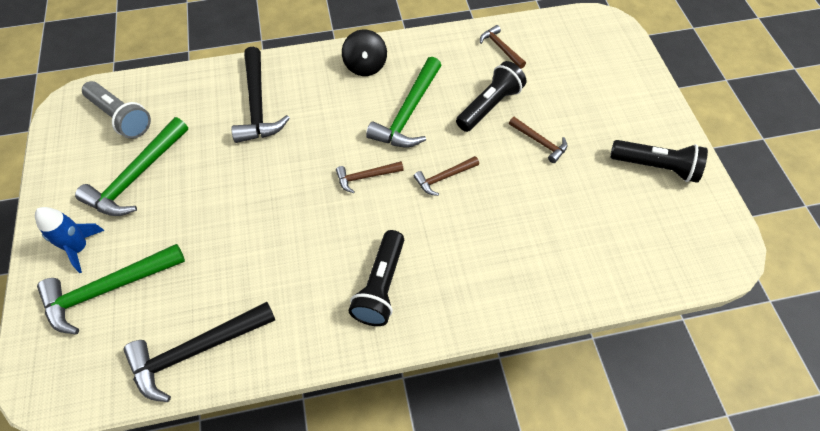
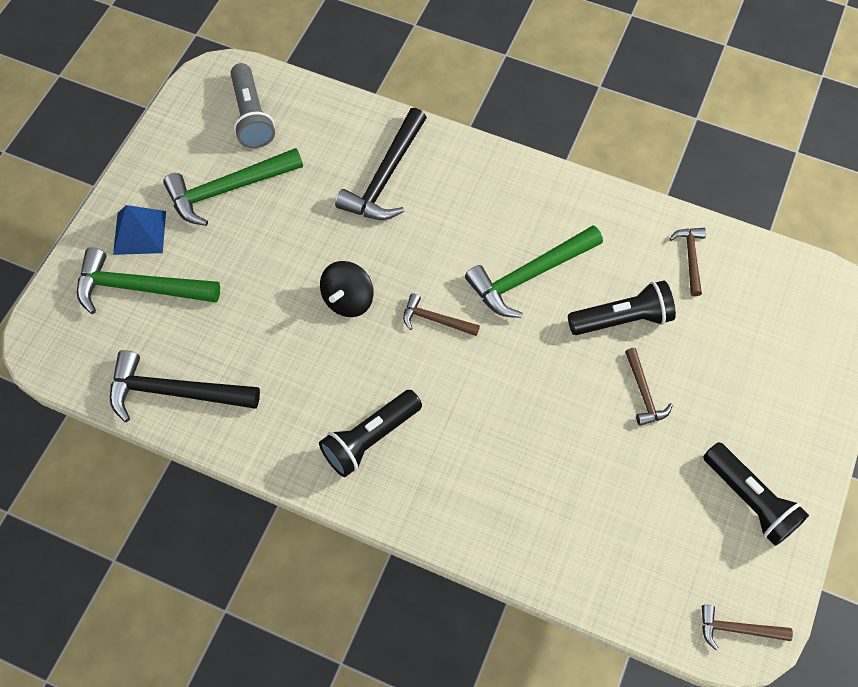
camera: 35 degrees right, 5 degrees up
(79, 248) = (140, 232): blue rocket -> blue pyramid
(365, 66) = (525, 194): black spinning top -> black spinning top (348, 299)
(444, 178) = (511, 369): brown hammer -> brown hammer (737, 629)

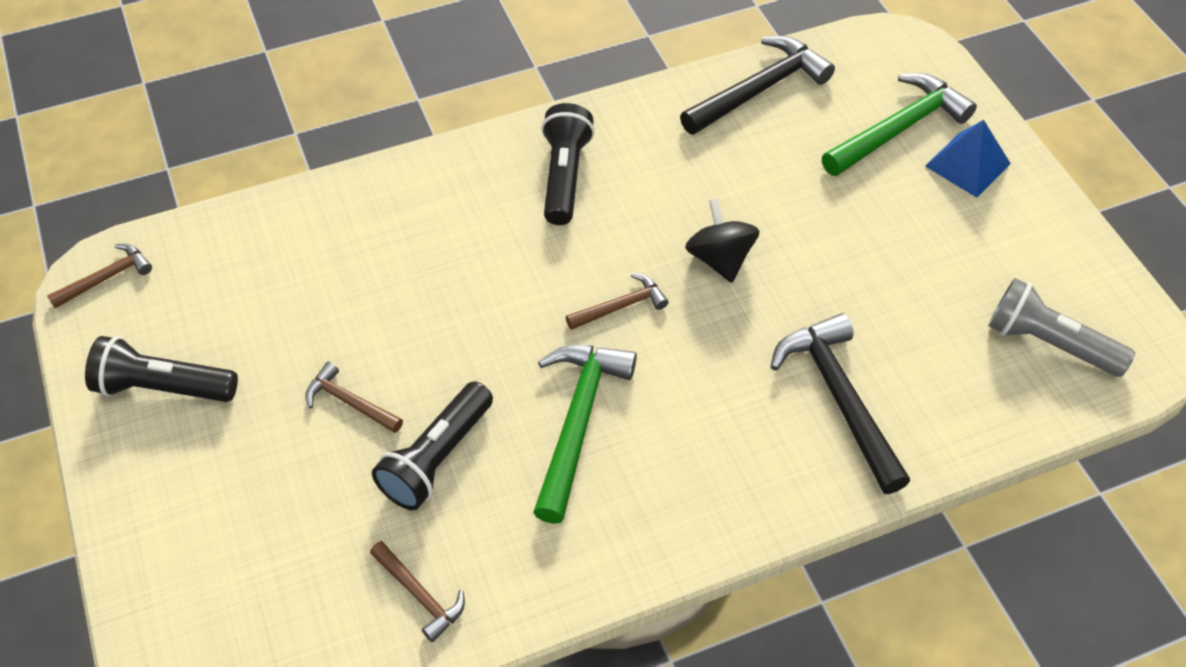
camera: 135 degrees right, 10 degrees down
(228, 189) = (957, 259): green hammer -> none

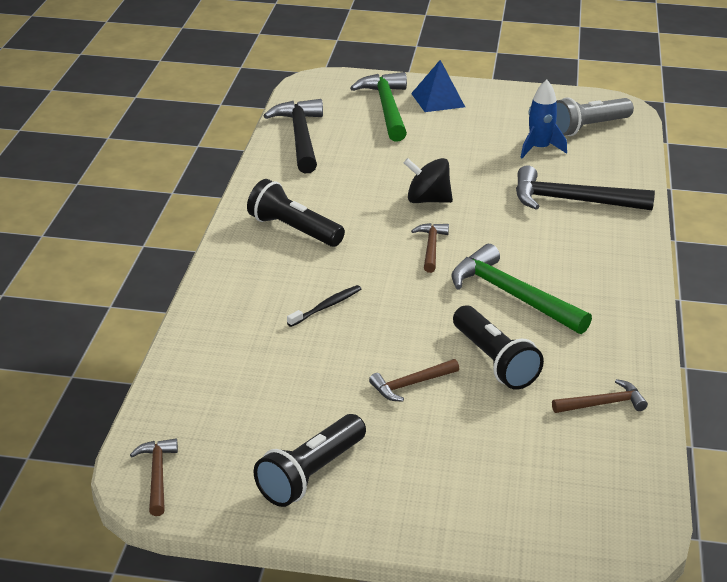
camera: 60 degrees left, 20 degrees down
(442, 270) = (326, 306): none -> black toothbrush
(940, 314) = (539, 149): none -> blue rocket

